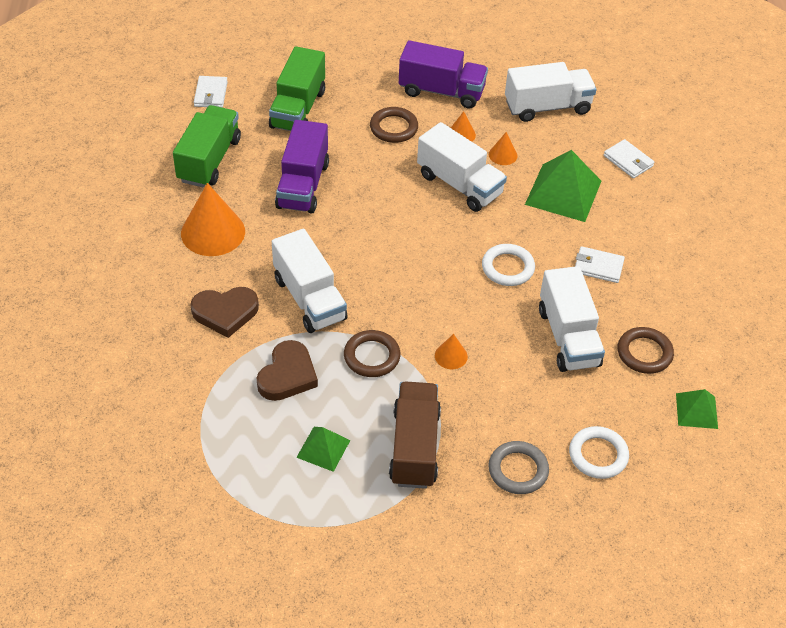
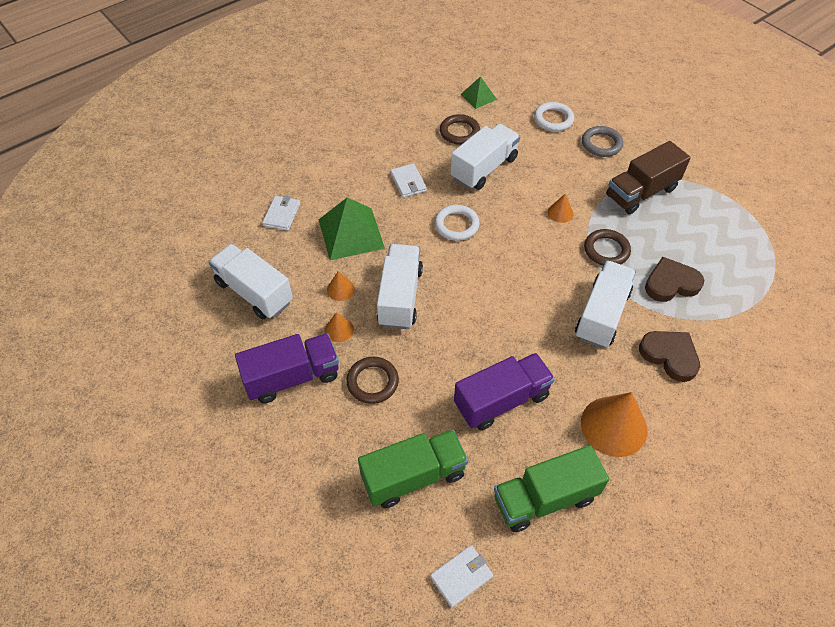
camera: 125 degrees left, 5 degrees up
(323, 448) = (694, 231): green pyramid -> none
(441, 91) = (292, 377): purple truck -> purple truck turned 90 degrees clockwise

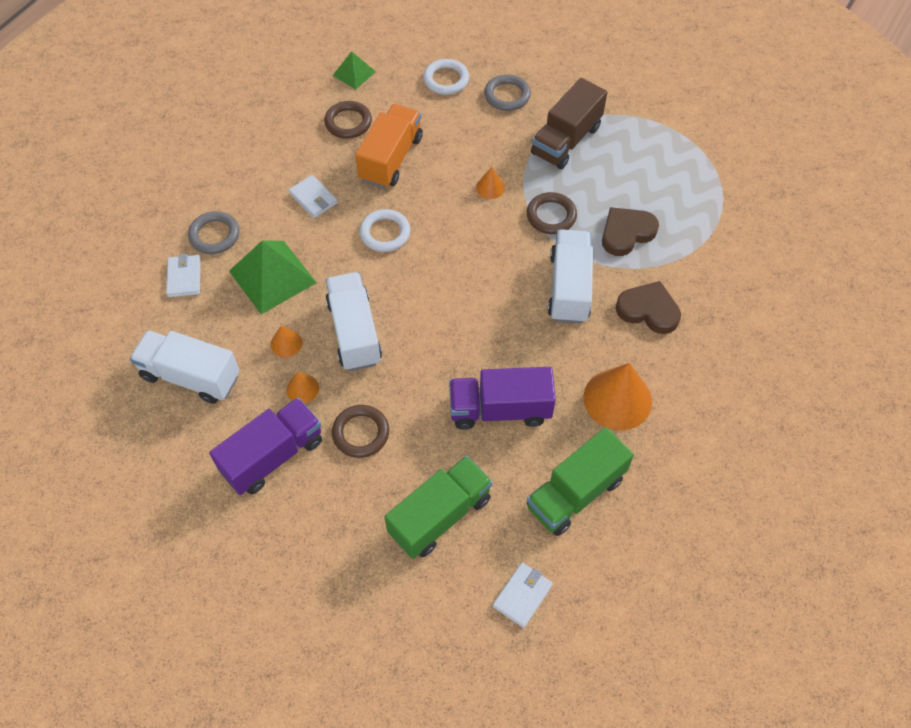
camera: 20 degrees left, 5 degrees up
(318, 189) = (214, 235): none -> grey ring
(484, 168) = (391, 159): white truck -> orange truck
(501, 400) = (500, 409): purple truck -> purple truck turned 135 degrees counterclockwise

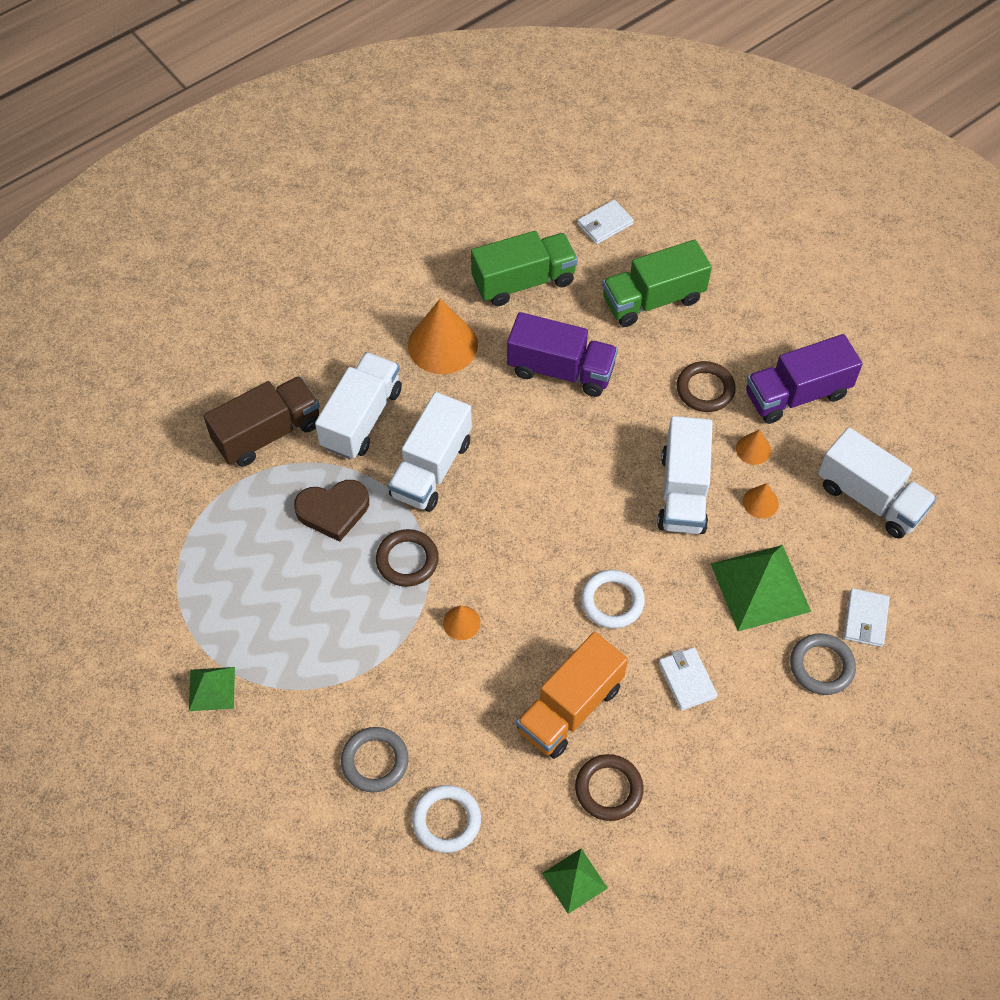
camera: 160 degrees left, 0 degrees up
(566, 140) = (334, 660): brown truck -> brown truck (268, 433)
(636, 103) = (211, 688): none -> green pyramid
(648, 310) = (361, 418): brown heart -> white truck

